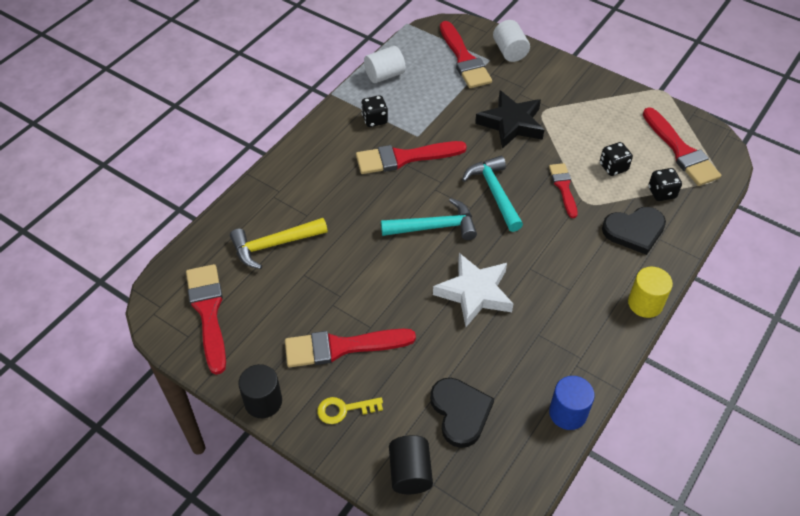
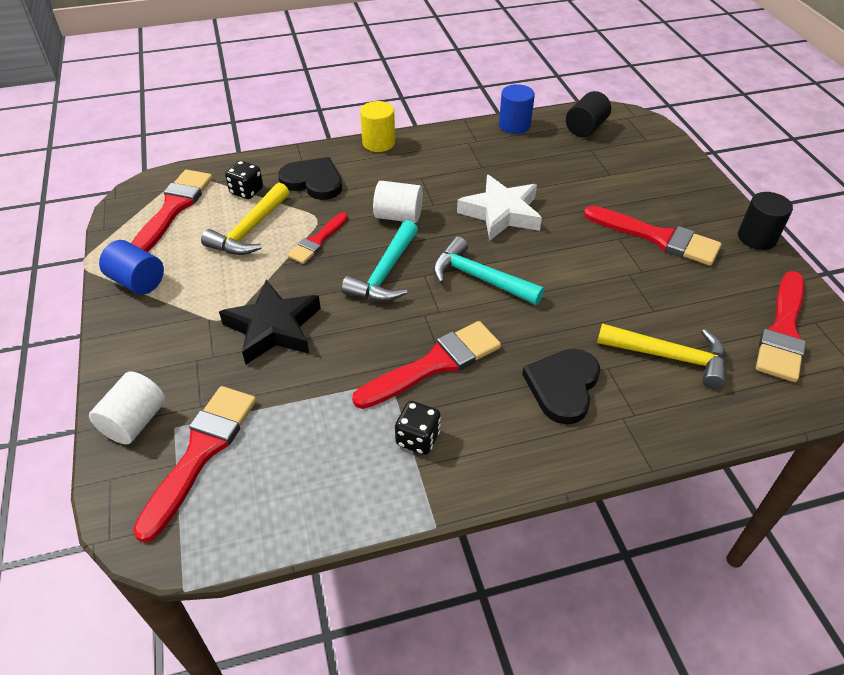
camera: 140 degrees left, 5 degrees down
(344, 409) = (685, 201): yellow key -> none
(384, 75) = (330, 504): white cylinder -> white cylinder (398, 216)
(404, 158) = (434, 364): red brush -> red brush turned 60 degrees counterclockwise
(410, 473) = (659, 151): black cylinder -> black cylinder (585, 128)
(460, 412) = (592, 159): black heart -> black heart (563, 386)
(613, 167) = (249, 230): black dice -> yellow hammer
(618, 101) = (137, 281): none -> blue cylinder

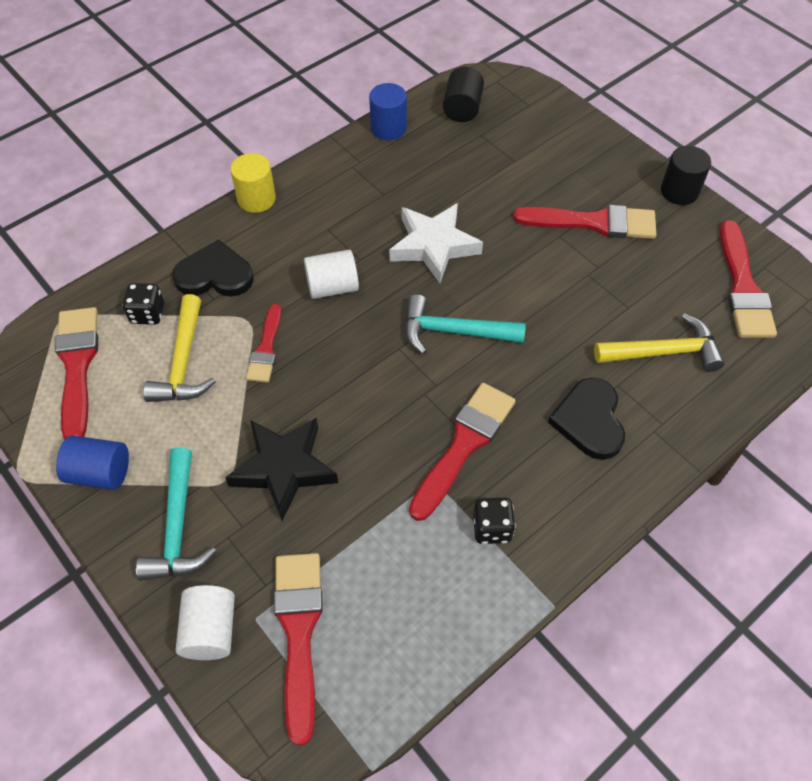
camera: 25 degrees left, 10 degrees up
(385, 273) = (359, 361): turquoise hammer -> turquoise hammer (177, 528)

